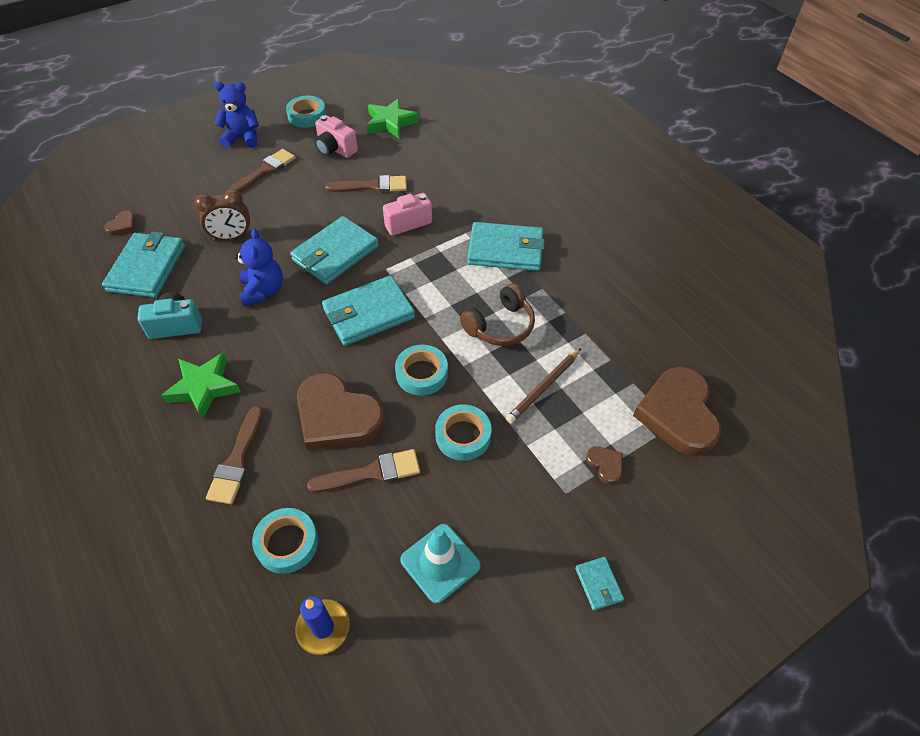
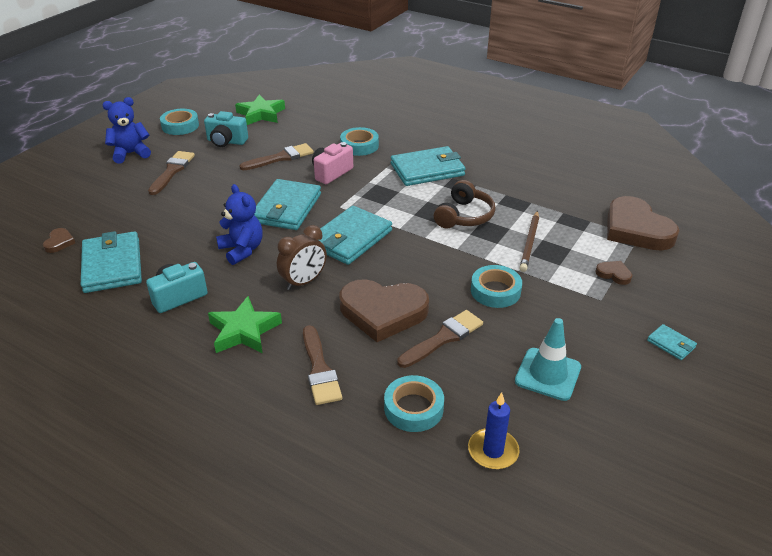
camera: 25 degrees left, 15 degrees down
(232, 237) = (179, 222): brown clock -> brown clock (304, 282)
(335, 149) = (226, 141): pink camera -> turquoise camera
(421, 374) = (428, 263): turquoise tape -> turquoise tape (359, 146)

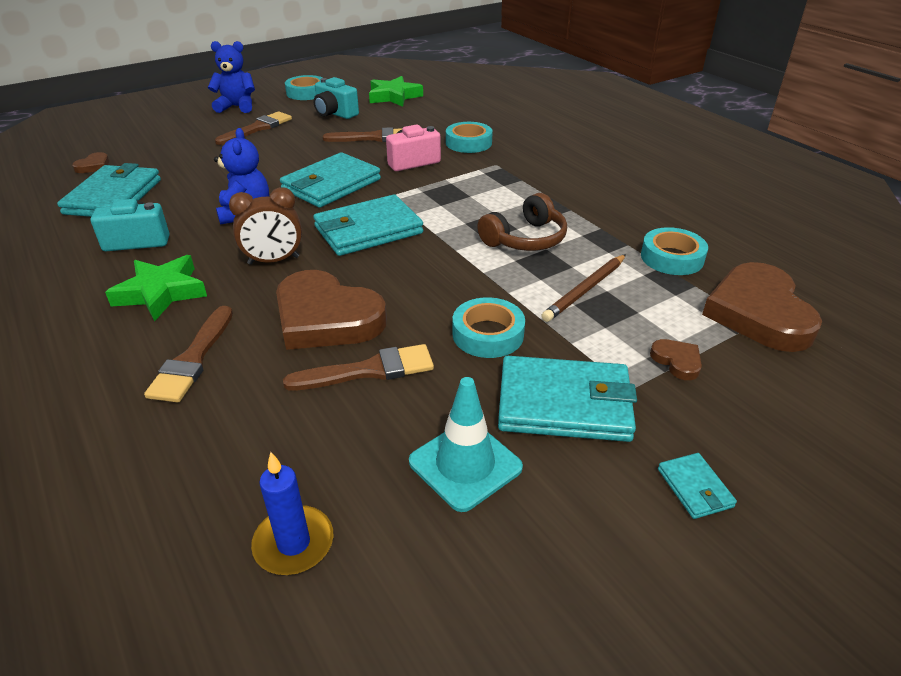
camera: 25 degrees right, 0 degrees up
(413, 408) = (250, 444): turquoise tape -> turquoise tape (672, 258)
(427, 170) = (525, 181): turquoise wallet -> turquoise wallet (564, 404)

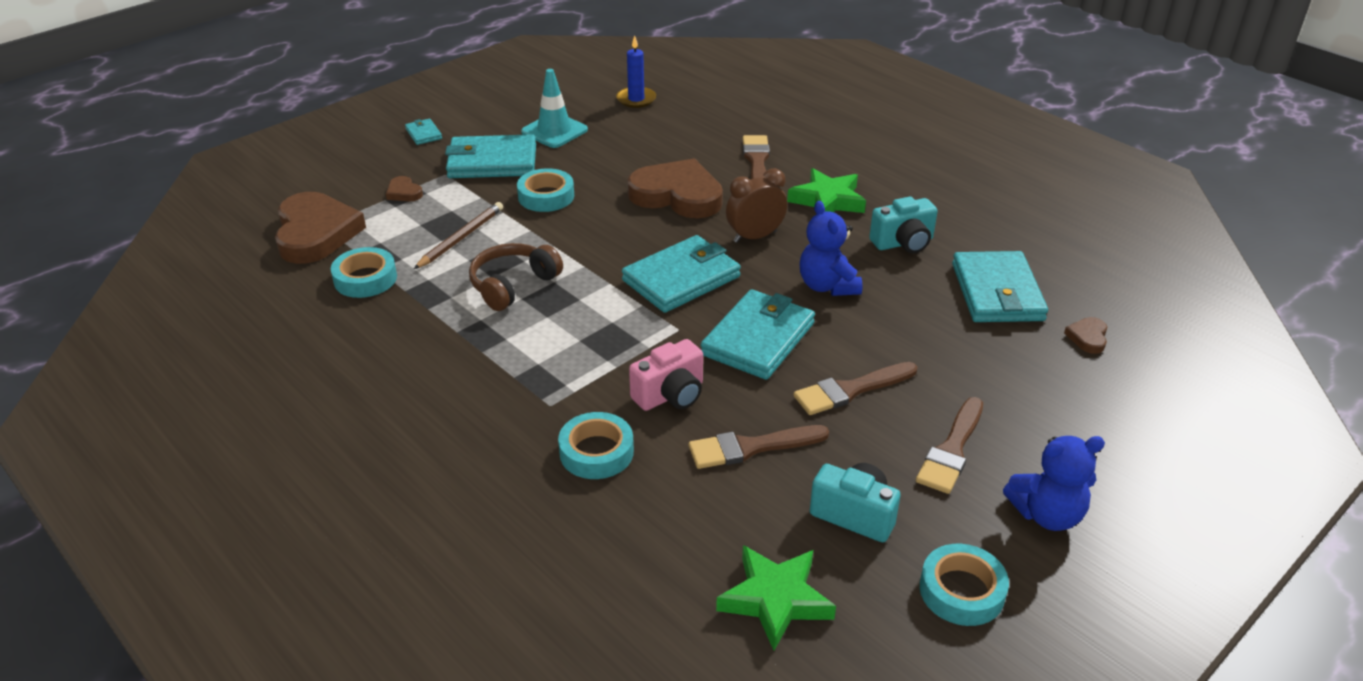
camera: 170 degrees right, 0 degrees up
(369, 370) = (628, 167): brown brush -> brown brush (850, 390)

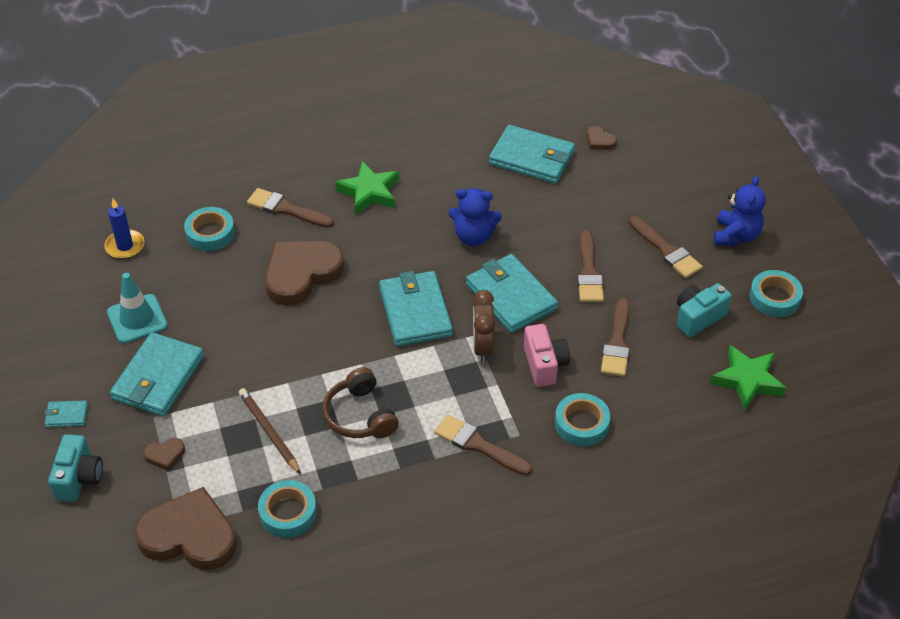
camera: 65 degrees left, 10 degrees up
(517, 378) = (478, 445): none -> brown brush
(546, 196) = (243, 357): turquoise tape -> turquoise tape (210, 233)
(755, 236) = (389, 251): brown clock -> brown clock (482, 347)
(903, 243) = (449, 176): turquoise camera -> turquoise camera (79, 478)

